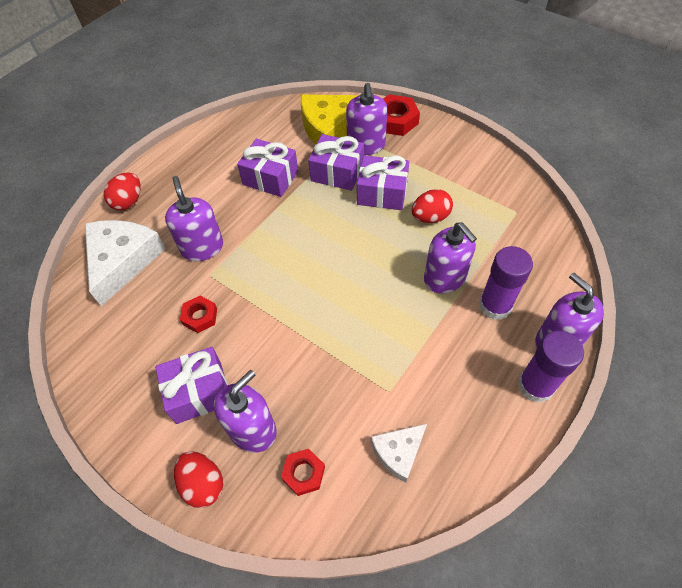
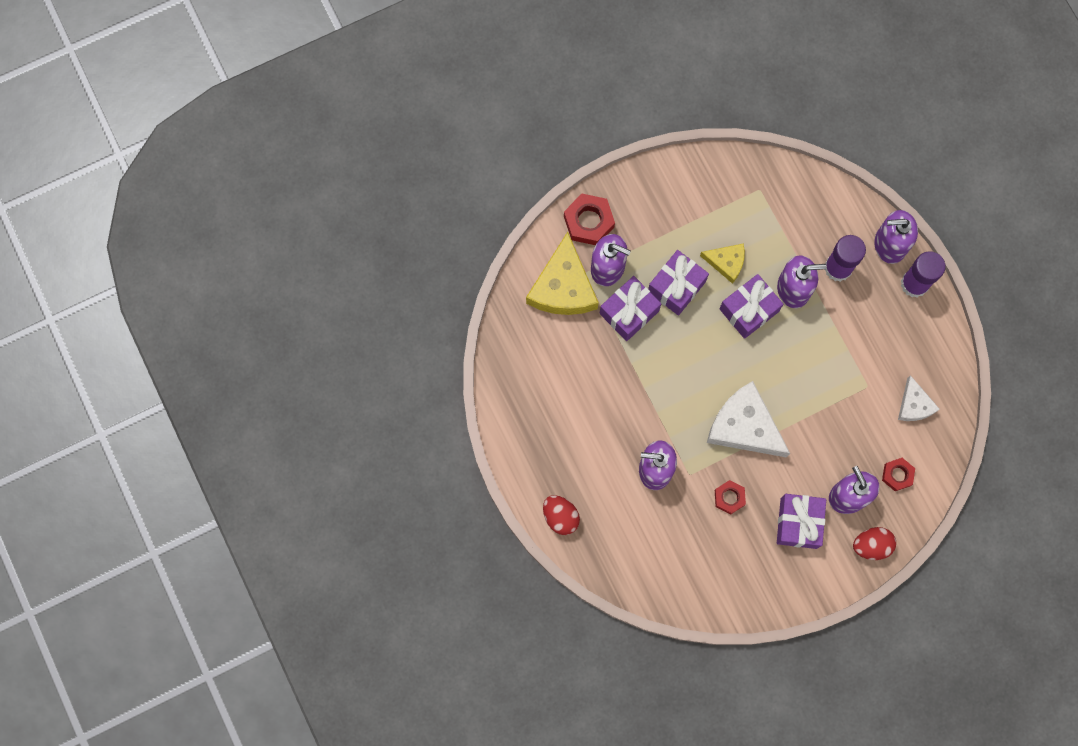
camera: 65 degrees left, 20 degrees up
(122, 261) = (633, 543): white cheese -> white cheese (744, 426)
(270, 178) = (602, 375): purple gift -> purple gift (749, 310)
(430, 217) = (726, 262): red egg -> yellow cheese

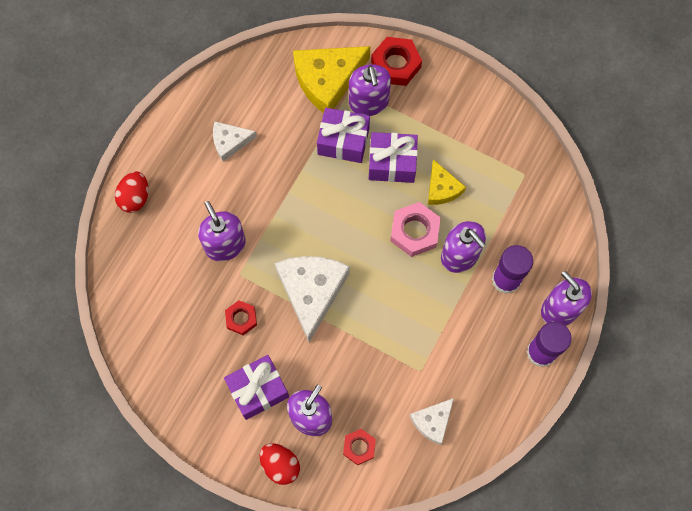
camera: 55 degrees right, 5 degrees down
(564, 405) = (230, 142): none -> white cheese
(749, 310) = (414, 231): purple gift -> pink nut

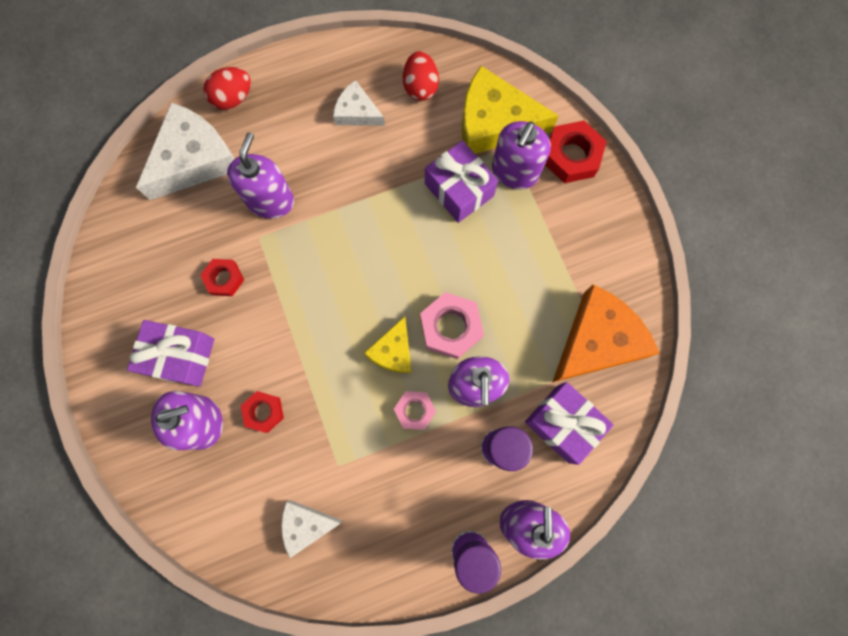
camera: 40 degrees right, 5 degrees up
(280, 465) = (136, 443): red egg -> red egg (420, 87)
(312, 291) = (307, 306): white cheese -> white cheese (194, 160)
(359, 447) = (218, 489): red nut -> red nut (264, 412)
(392, 163) = (486, 246): purple gift -> purple gift (562, 423)
(437, 300) = (415, 411): none -> pink nut
(442, 188) = (513, 307): yellow cheese -> yellow cheese (393, 351)
(509, 168) = (597, 341): none -> orange cheese

